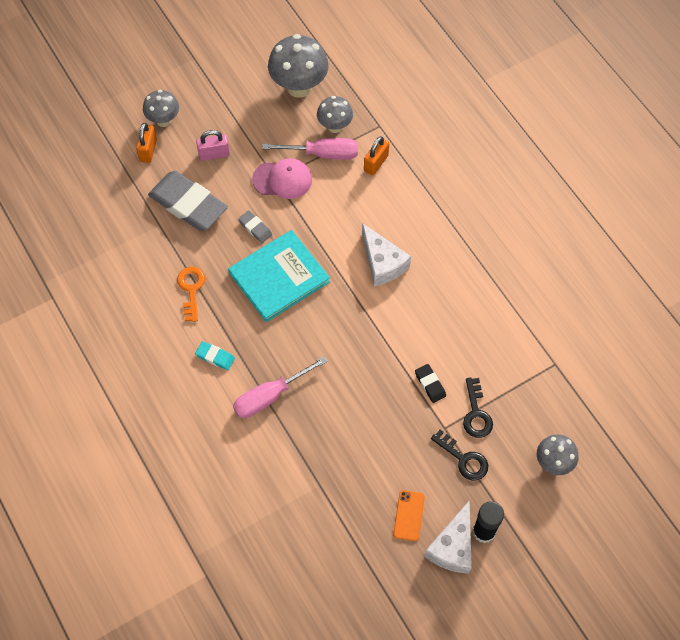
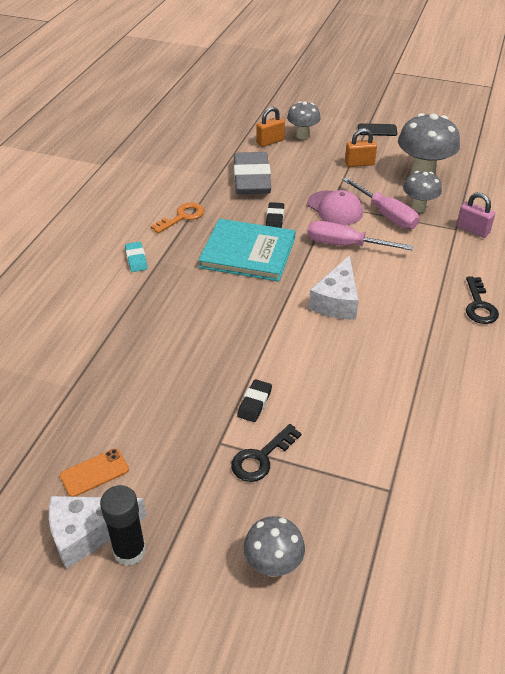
camera: 50 degrees right, 20 degrees down
(211, 63) = (377, 130): none -> black phone
(214, 154) = (308, 168): pink padlock -> pink padlock (472, 230)
(255, 228) = (275, 218): grey eraser -> black eraser
(270, 396) = (132, 307): pink screwdriver -> pink screwdriver (345, 245)
(376, 163) = (421, 245): orange padlock -> orange padlock (359, 163)
(464, 459) = (200, 479): black key -> black key (479, 305)

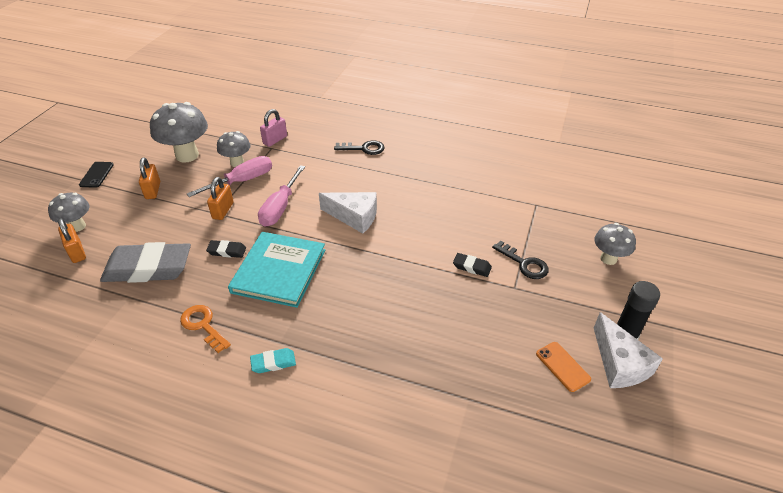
camera: 90 degrees left, 0 degrees up
(335, 208) = (223, 210): pink cap -> orange padlock

